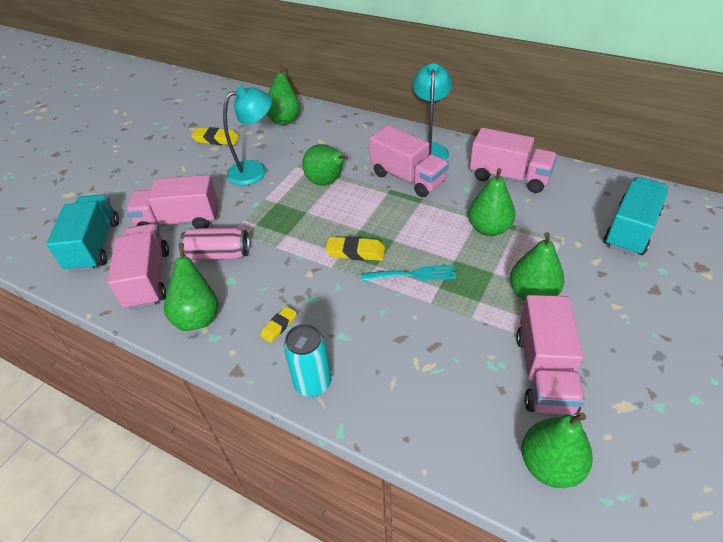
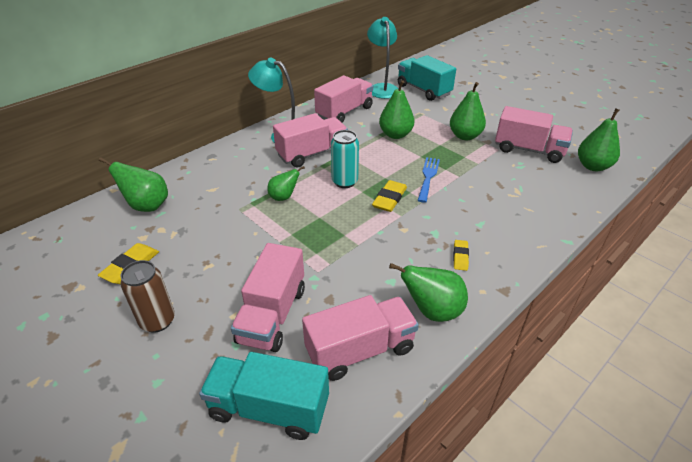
camera: 75 degrees left, 5 degrees down
(148, 279) = (360, 350): pink truck -> pink truck turned 150 degrees clockwise
(166, 170) = (157, 321): none -> brown can
(218, 254) = (349, 286): pink can -> none
(255, 170) = (224, 241): turquoise lamp -> turquoise lamp (382, 88)
(279, 326) = (460, 257): yellow eraser -> yellow eraser turned 45 degrees clockwise
(313, 383) = (524, 247): turquoise can -> turquoise can (344, 182)
(327, 182) = (284, 197): green pear -> green pear, size x0.64
(413, 274) = (428, 177): turquoise fork -> blue fork

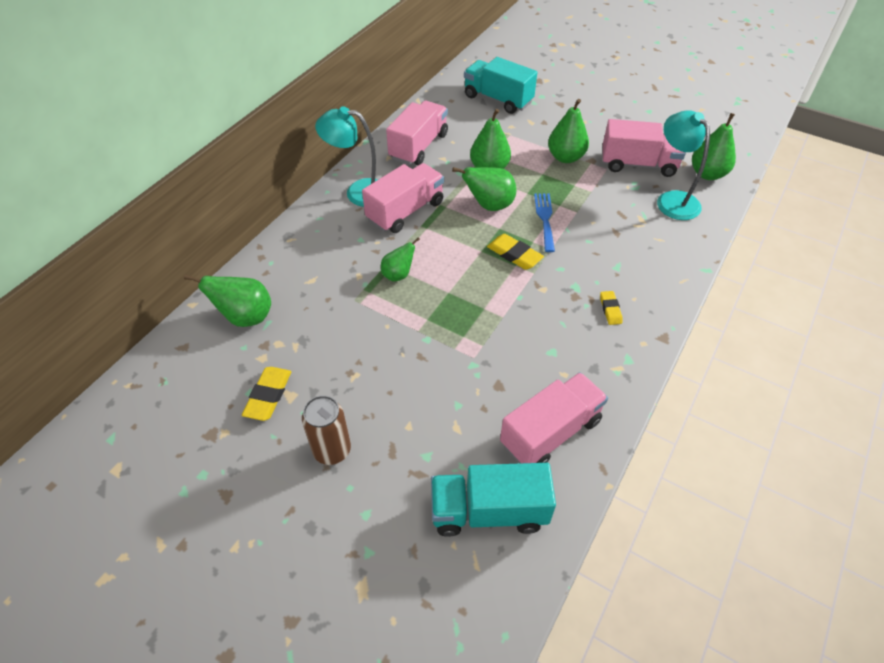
camera: 15 degrees left, 10 degrees up
(272, 315) = (448, 416): pink truck -> none
(344, 182) = (457, 242): turquoise can -> none
(382, 88) = (449, 104): turquoise lamp -> turquoise lamp (672, 200)
(389, 199) = (514, 255): yellow eraser -> yellow eraser turned 60 degrees counterclockwise
(432, 311) = (603, 375): green pear -> green pear (489, 205)

